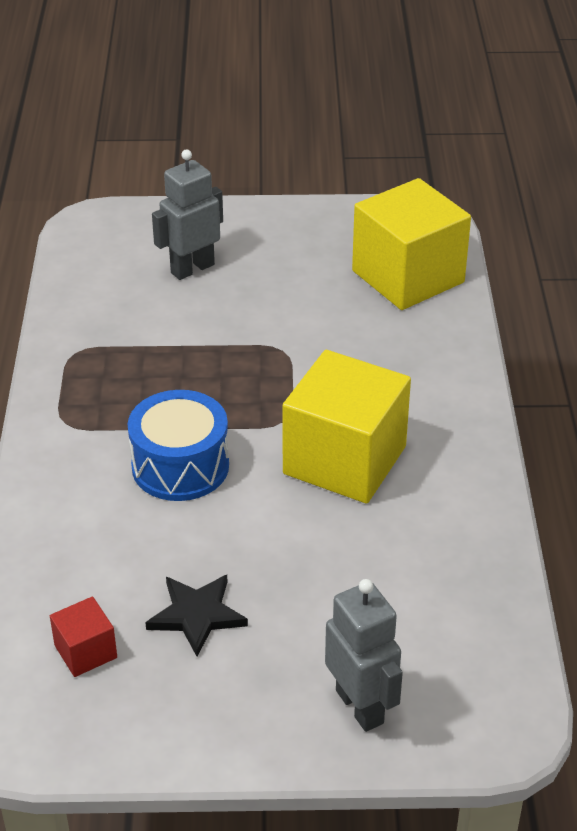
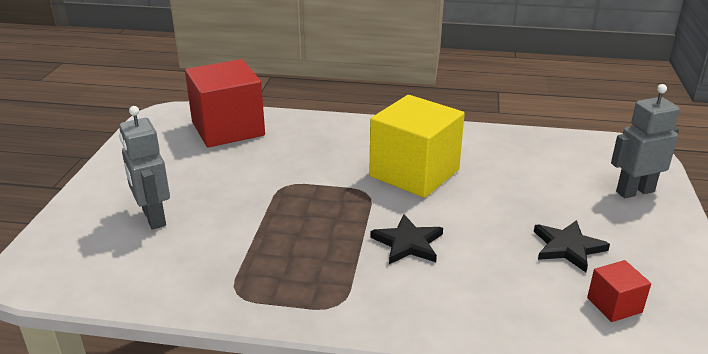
camera: 80 degrees left, 10 degrees down
(180, 466) = (408, 243): blue drum -> black star
(408, 276) = (228, 129): yellow cube -> red cube

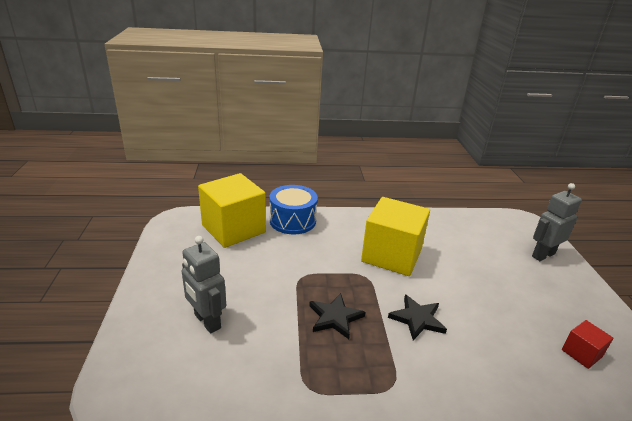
camera: 15 degrees left, 0 degrees up
(228, 129) = (233, 229): red cube -> yellow cube
(305, 125) = (292, 220): none -> blue drum
(568, 247) = (526, 307): black star -> black star (335, 317)

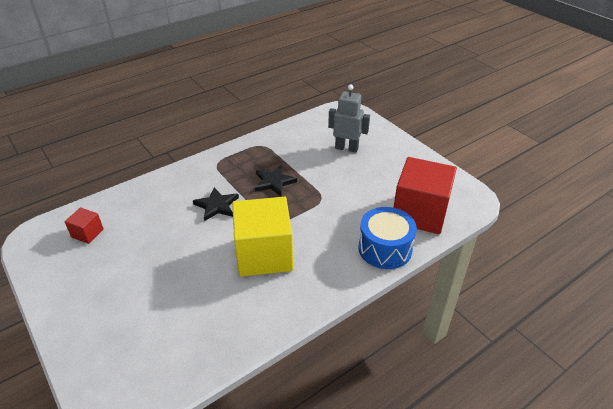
camera: 150 degrees right, 10 degrees up
(233, 229) = (420, 213): yellow cube -> red cube
(543, 255) = (99, 339): grey robot -> none

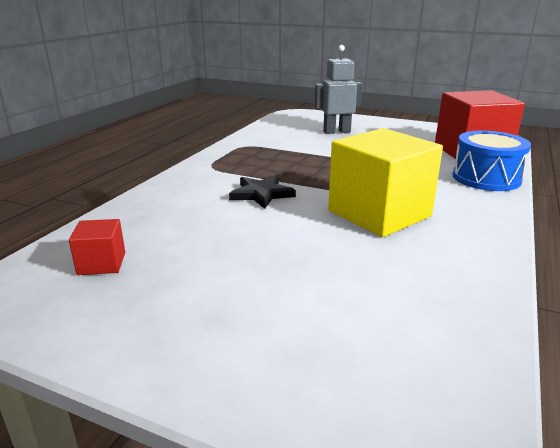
camera: 30 degrees left, 15 degrees down
(274, 182) = (300, 164): black star -> none

